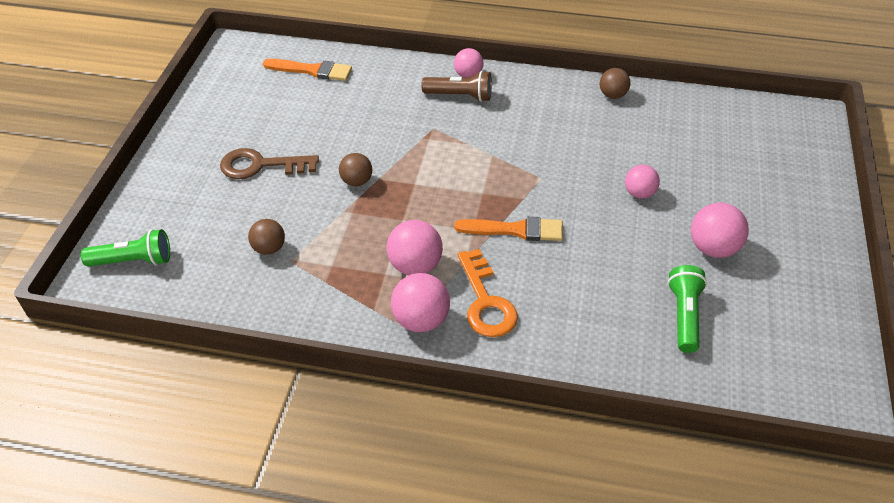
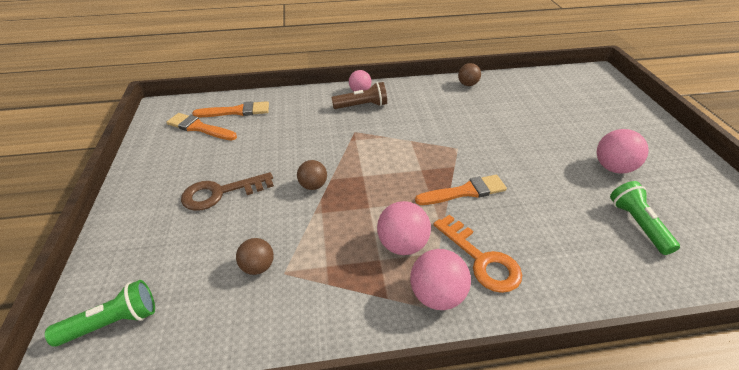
camera: 20 degrees left, 5 degrees down
(265, 83) = (199, 128): none -> orange brush
(639, 193) = (533, 142): pink ball -> none

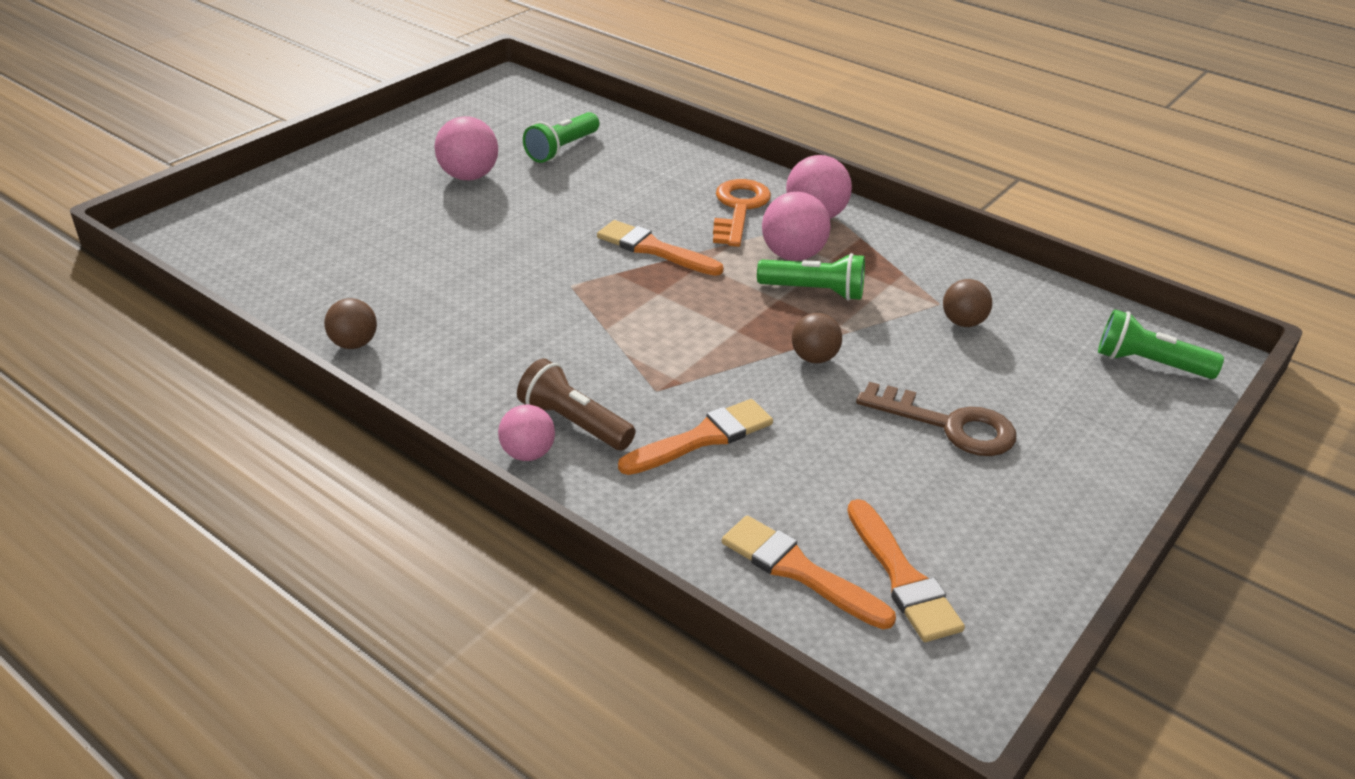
camera: 135 degrees left, 5 degrees down
(314, 127) = (703, 438): none -> orange brush
(359, 226) = (814, 291): none -> green flashlight

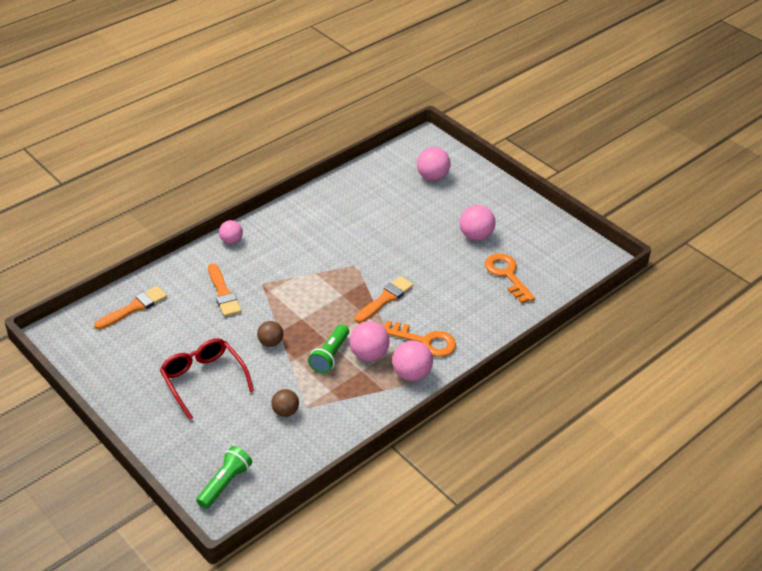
camera: 100 degrees right, 5 degrees up
(295, 222) = (432, 177): none -> pink ball
(354, 344) = (323, 195): brown ball -> none
(562, 149) = (507, 275): green flashlight -> orange key
(574, 423) = (246, 255): brown flashlight -> none
(902, 577) = (117, 337): orange brush -> none
(949, 425) = (203, 379): brown key -> red glasses

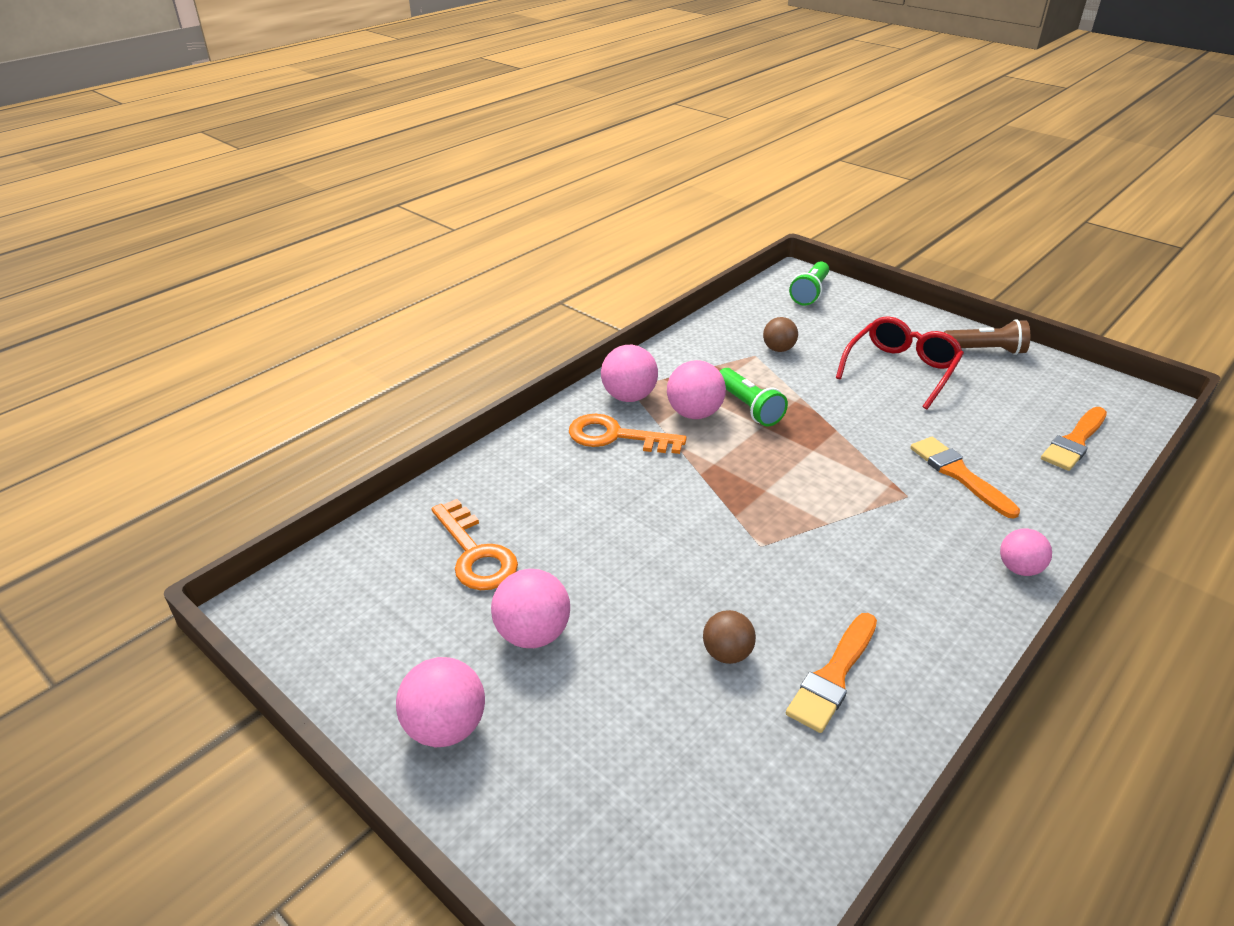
camera: 175 degrees right, 5 degrees down
(124, 393) = (985, 350): none -> brown flashlight
(203, 379) = (901, 370): red glasses -> red glasses turned 105 degrees counterclockwise
(270, 342) = (840, 416): brown ball -> brown ball (727, 653)
(330, 356) = (749, 407): green flashlight -> green flashlight turned 135 degrees clockwise
(385, 299) = (691, 490): orange brush -> orange brush (833, 676)
(432, 177) = (648, 812): pink ball -> pink ball (446, 727)

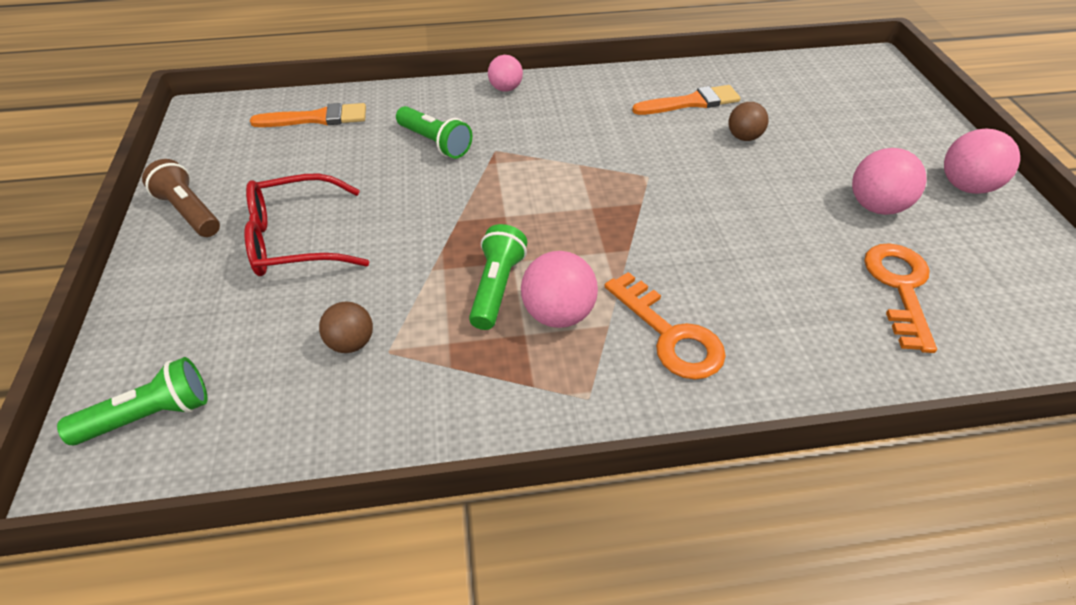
camera: 140 degrees left, 10 degrees up
(629, 397) = (603, 382): pink ball -> none
(958, 474) = (435, 143): orange brush -> green flashlight

